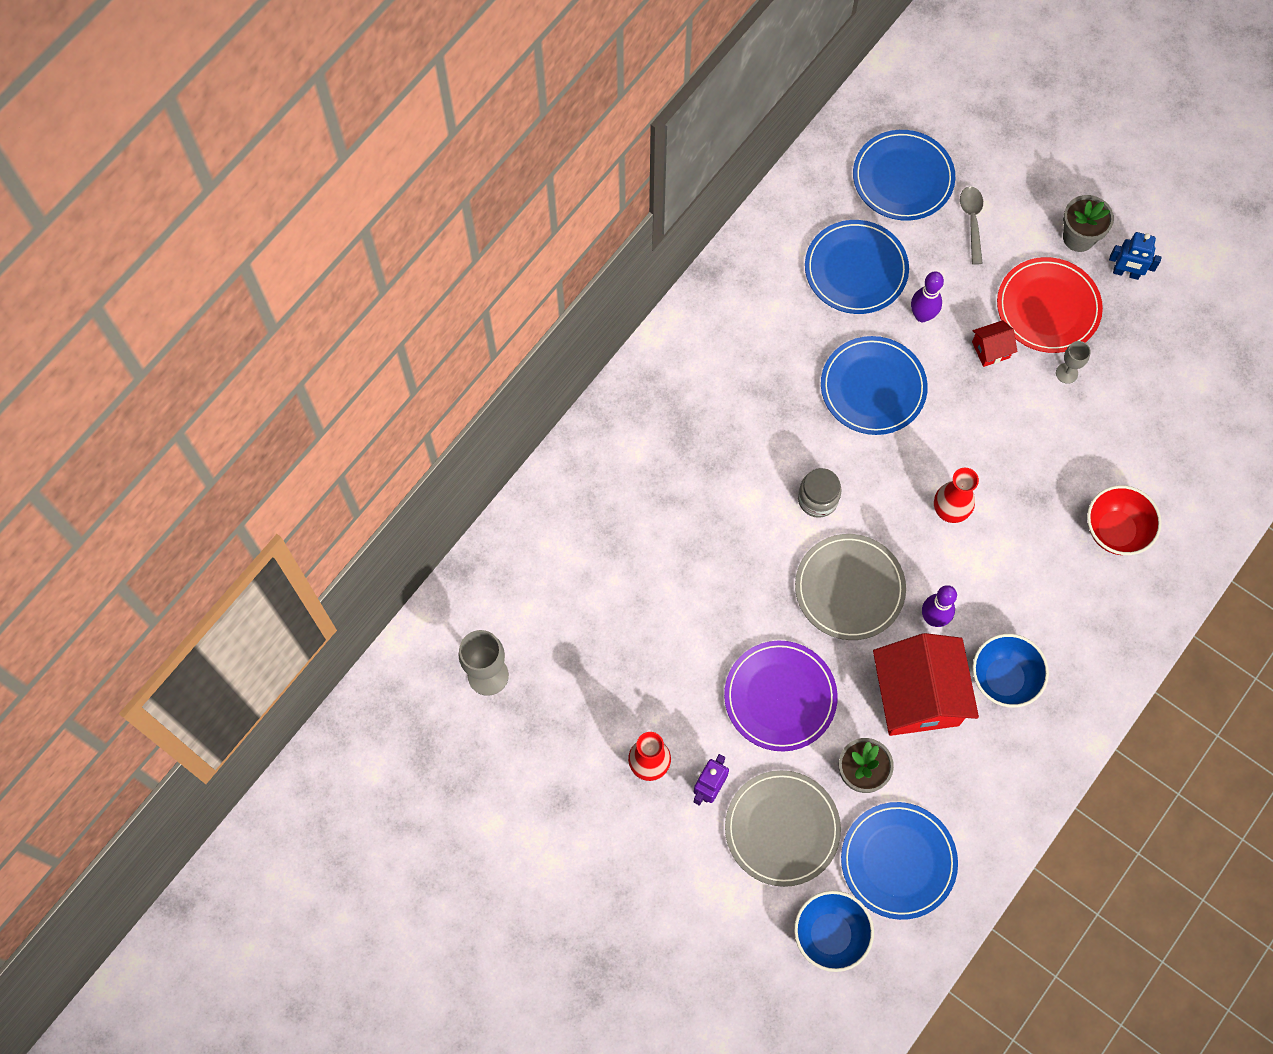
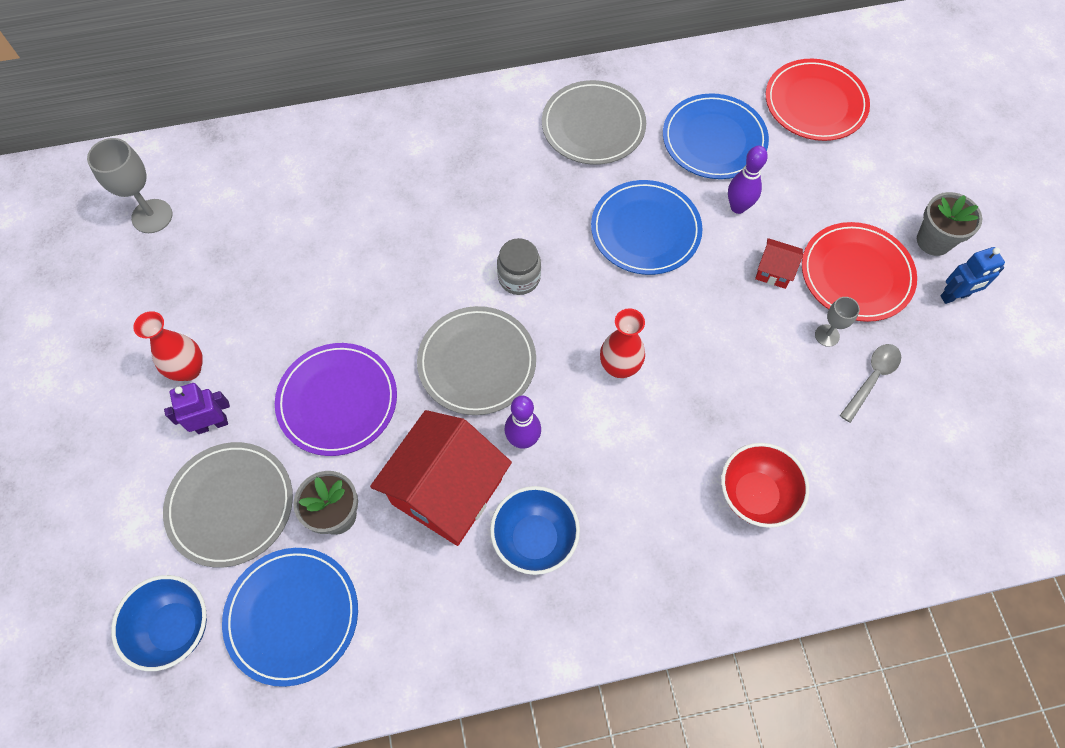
camera: 40 degrees right, 5 degrees down
(755, 327) = (593, 126): none -> grey plate
(903, 178) = (815, 103): blue plate -> red plate
(972, 221) = (846, 169): grey spoon -> grey spoon (872, 378)
(1126, 273) = (955, 296): blue robot -> blue robot turned 75 degrees counterclockwise

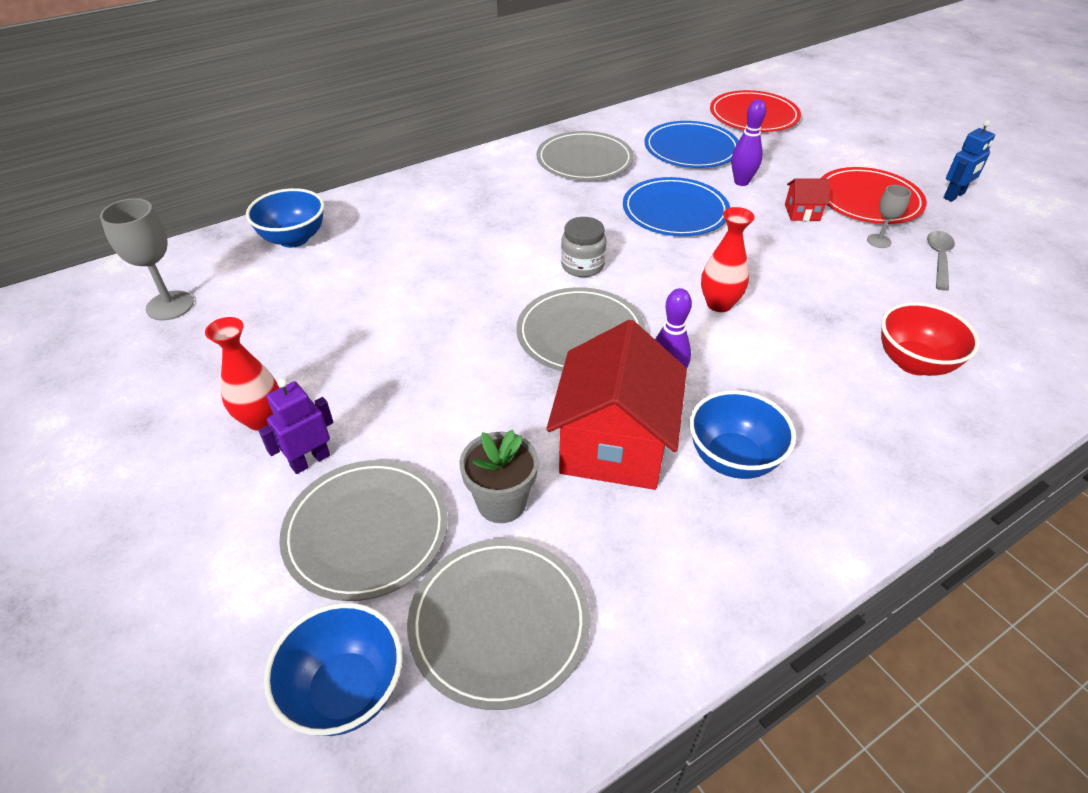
camera: 20 degrees left, 20 degrees down
(276, 161) = (294, 239): none -> blue bowl
(292, 616) = (499, 623): blue plate -> grey plate
(337, 401) = (449, 401): purple plate -> none
(933, 241) = (908, 169): grey flower pot -> none

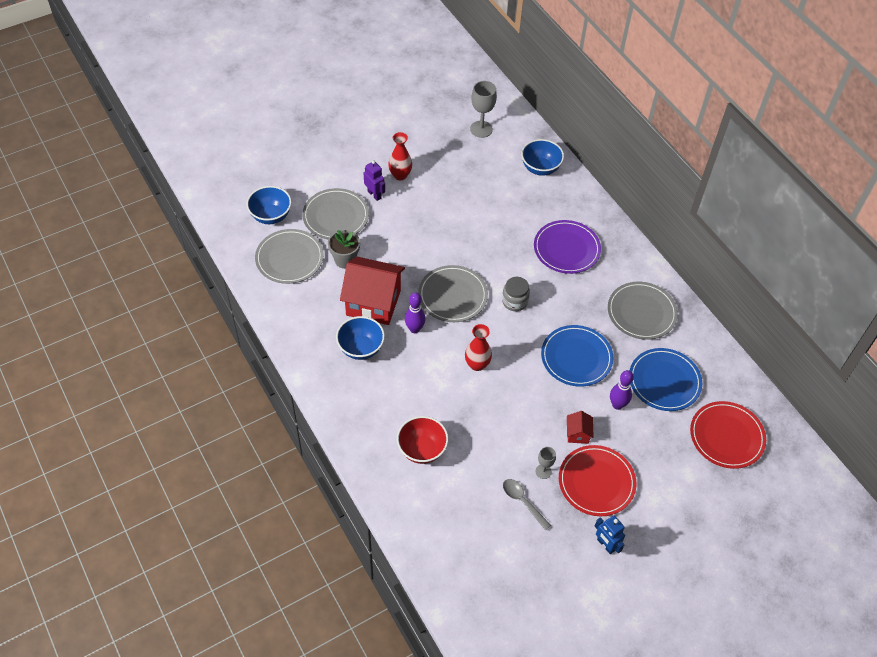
camera: 90 degrees right, 10 degrees up
(472, 216) = (566, 249): none -> purple plate
(938, 259) = (522, 502): grey spoon -> grey spoon turned 150 degrees counterclockwise

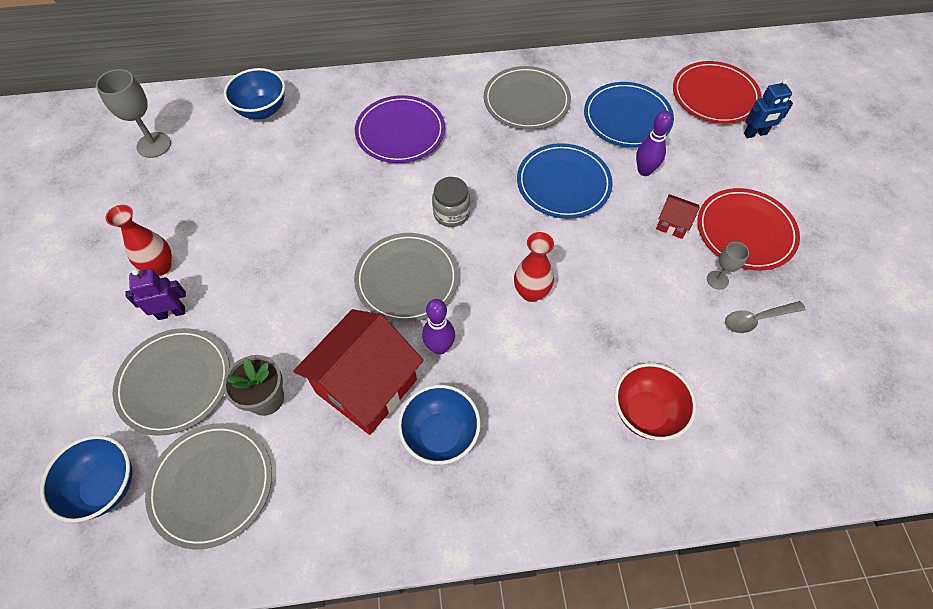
camera: 65 degrees left, 5 degrees up
(605, 545) = (833, 255): blue robot -> blue robot (755, 134)

